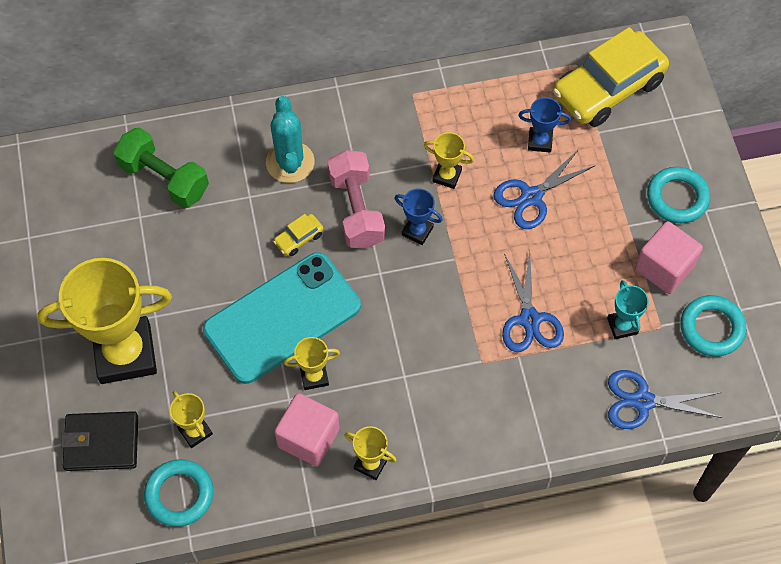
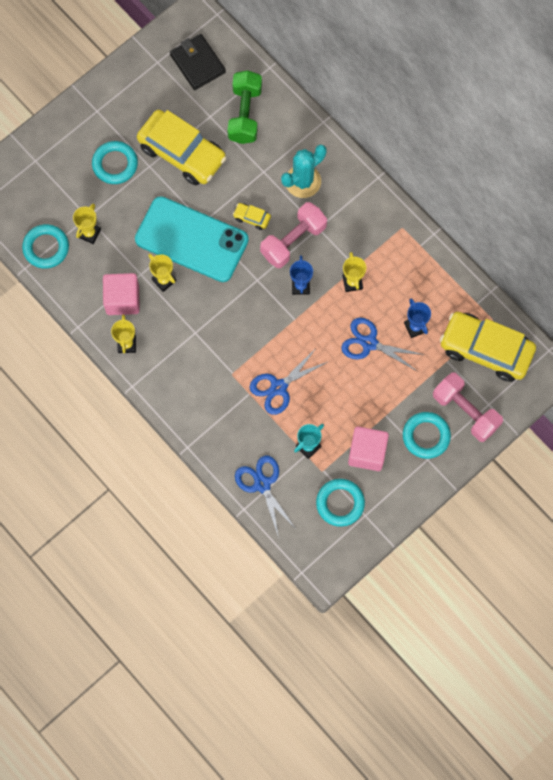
camera: 60 degrees right, 10 degrees up
(101, 443) = (52, 186): black wallet -> black wallet (197, 63)
(125, 353) = (115, 164): yellow trophy -> turquoise ring
(164, 271) = (182, 153): none -> yellow car
(669, 144) = (465, 411): none -> pink dumbbell

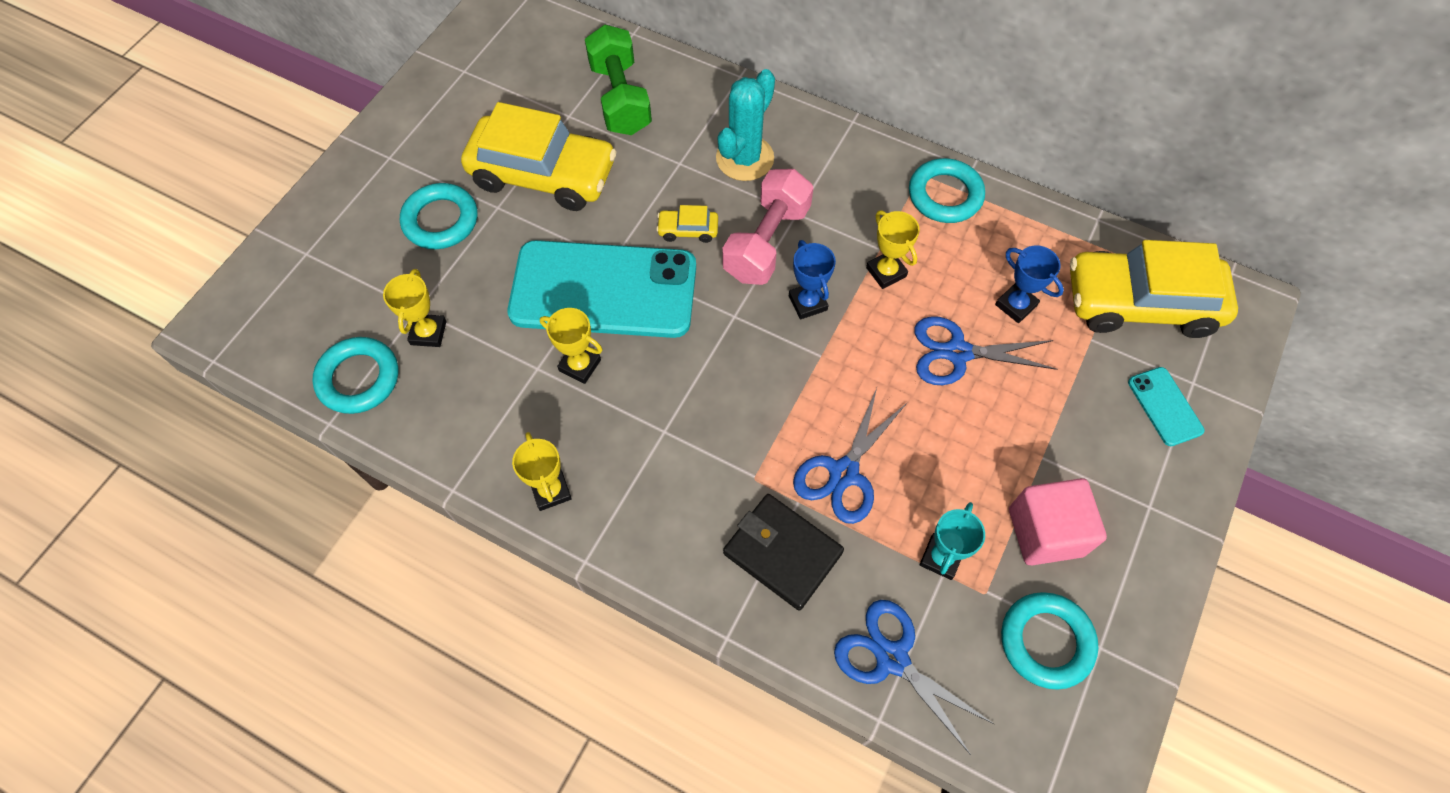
camera: 20 degrees left, 10 degrees down
(122, 299) = (519, 418): pink cube -> none
(197, 63) = (525, 56): black wallet -> black wallet (782, 553)
(426, 436) = (1126, 469): turquoise ring -> turquoise ring (945, 195)
(465, 411) = (1165, 406): pink dumbbell -> turquoise phone

